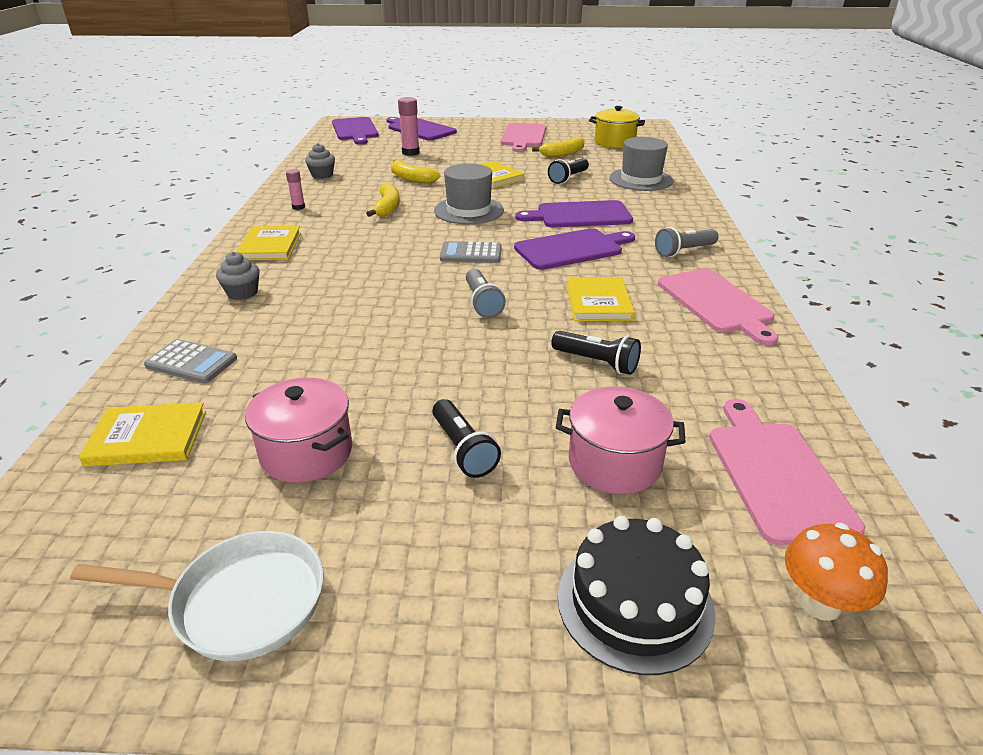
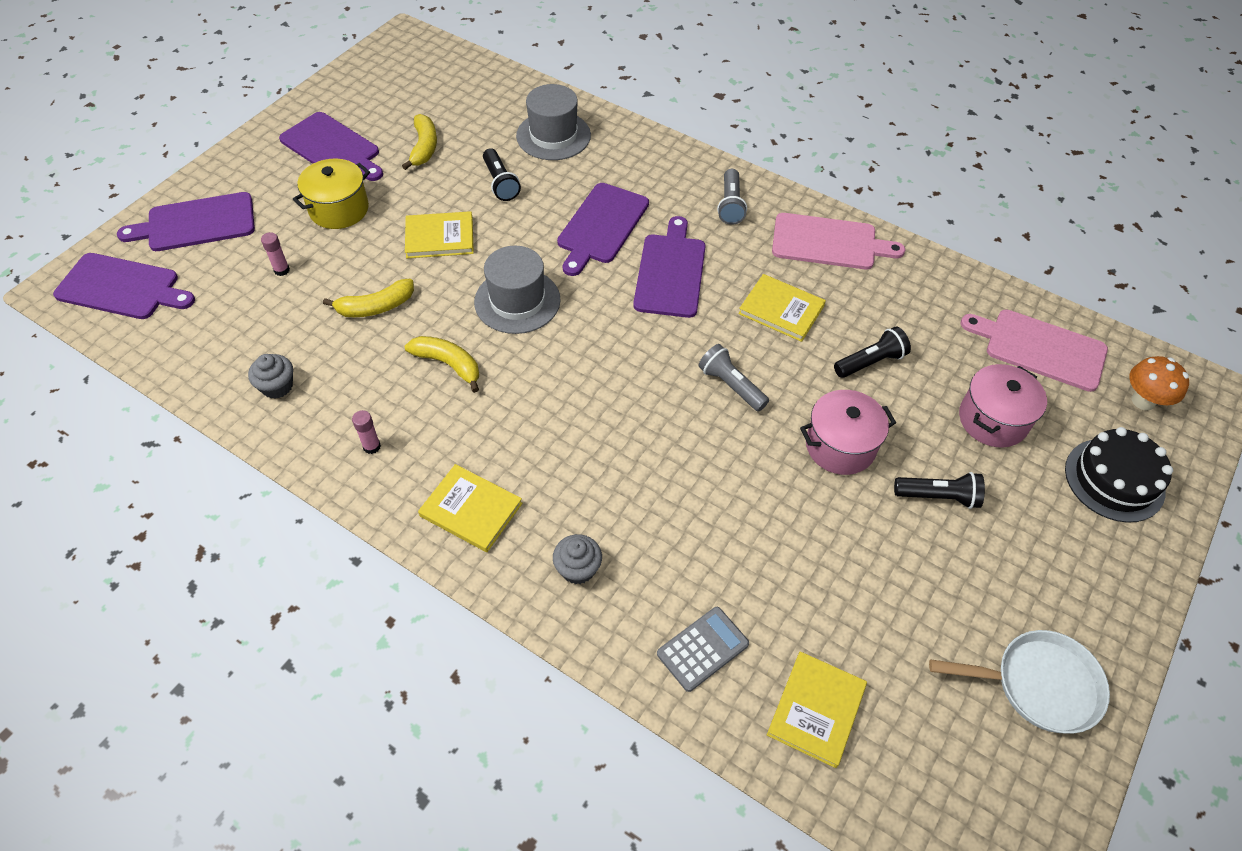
camera: 60 degrees left, 20 degrees up
(240, 602) = (1039, 685): white pan -> white pan turned 60 degrees clockwise
(306, 452) = (894, 597): pink pot -> pink pot (840, 446)
(410, 153) = (282, 270): pink glue stick -> pink glue stick, size x0.60
(471, 253) = (624, 347): grey calculator -> none
(482, 303) = (731, 386): grey flashlight -> grey flashlight turned 150 degrees counterclockwise
(523, 136) = (332, 148): pink cutting board -> purple cutting board
(614, 142) = (431, 92): yellow pot -> yellow pot (339, 209)

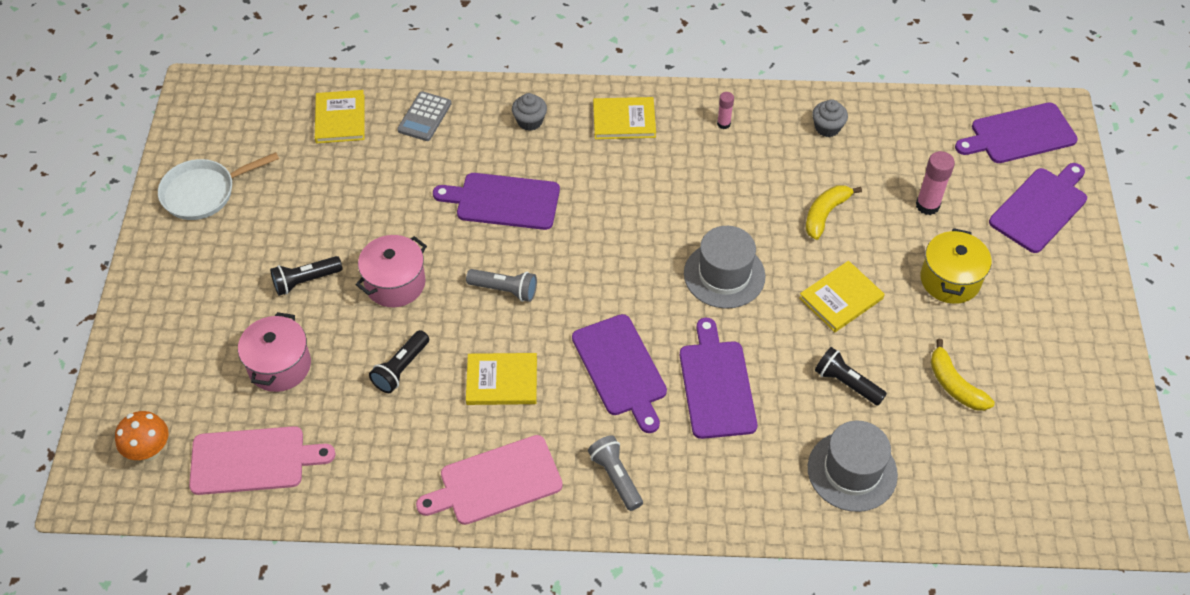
camera: 150 degrees right, 0 degrees up
(282, 270) = (927, 205): pink glue stick -> pink glue stick, size x1.67
(332, 148) = (1031, 338): purple cutting board -> purple cutting board (503, 201)
(448, 364) = (728, 200): yellow banana -> none
(1114, 480) = (168, 361): black cake -> none

